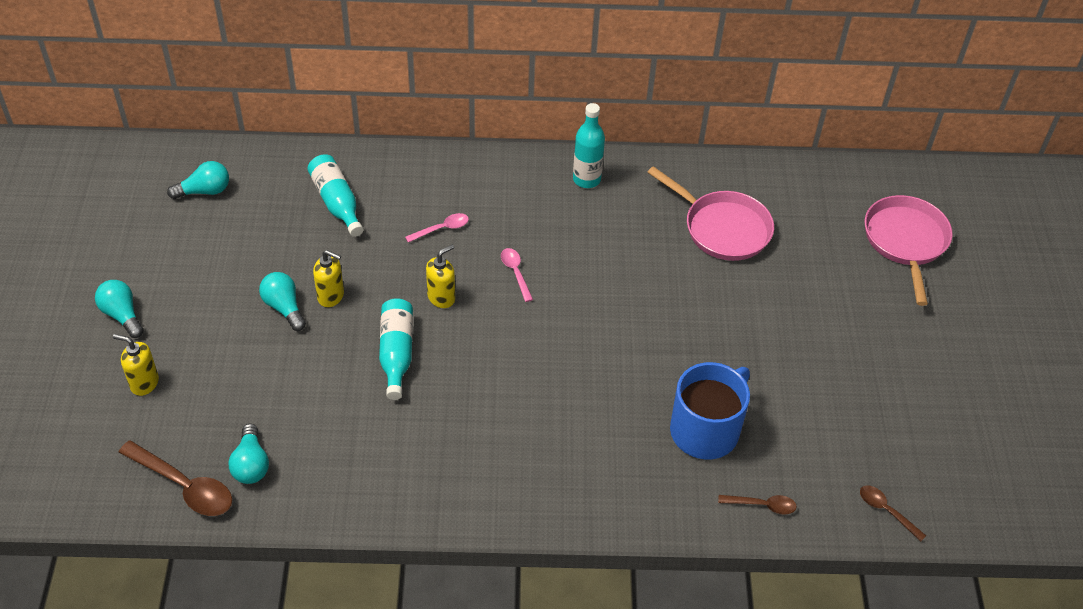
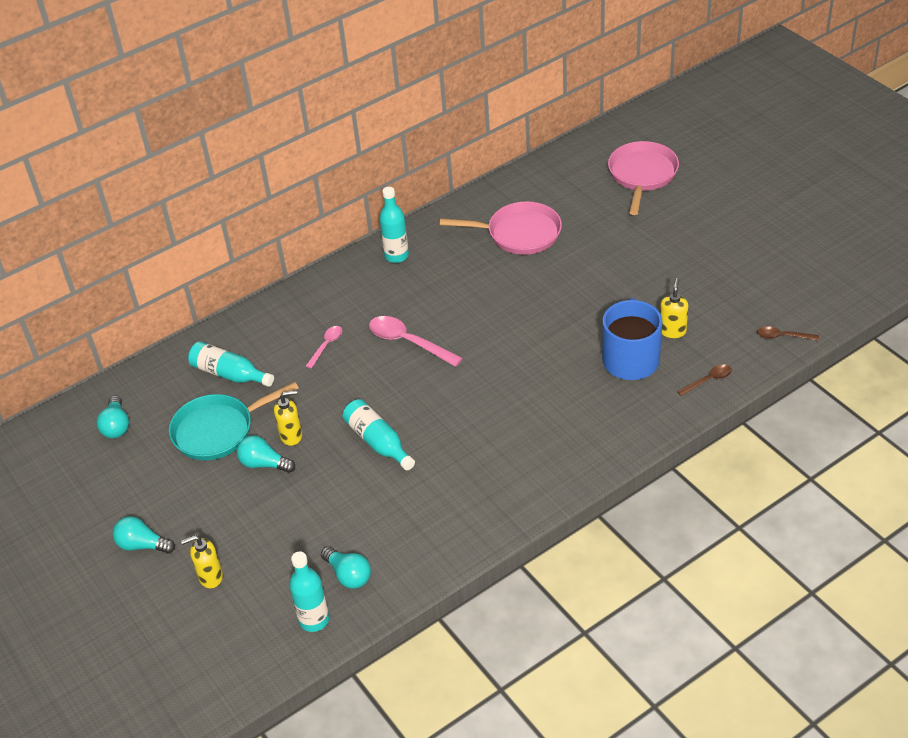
camera: 30 degrees left, 5 degrees down
(184, 486) = (314, 620): brown spoon -> turquoise bottle
(205, 191) = (116, 426): turquoise light bulb -> turquoise light bulb turned 135 degrees clockwise
(278, 250) = (218, 430): none -> turquoise pan
(441, 297) = (373, 388): yellow soap dispenser -> yellow soap dispenser (672, 331)
(515, 273) = (408, 342): pink spoon -> pink spoon, size x1.79
(905, 242) = (642, 175): pink pan -> pink pan turned 45 degrees clockwise

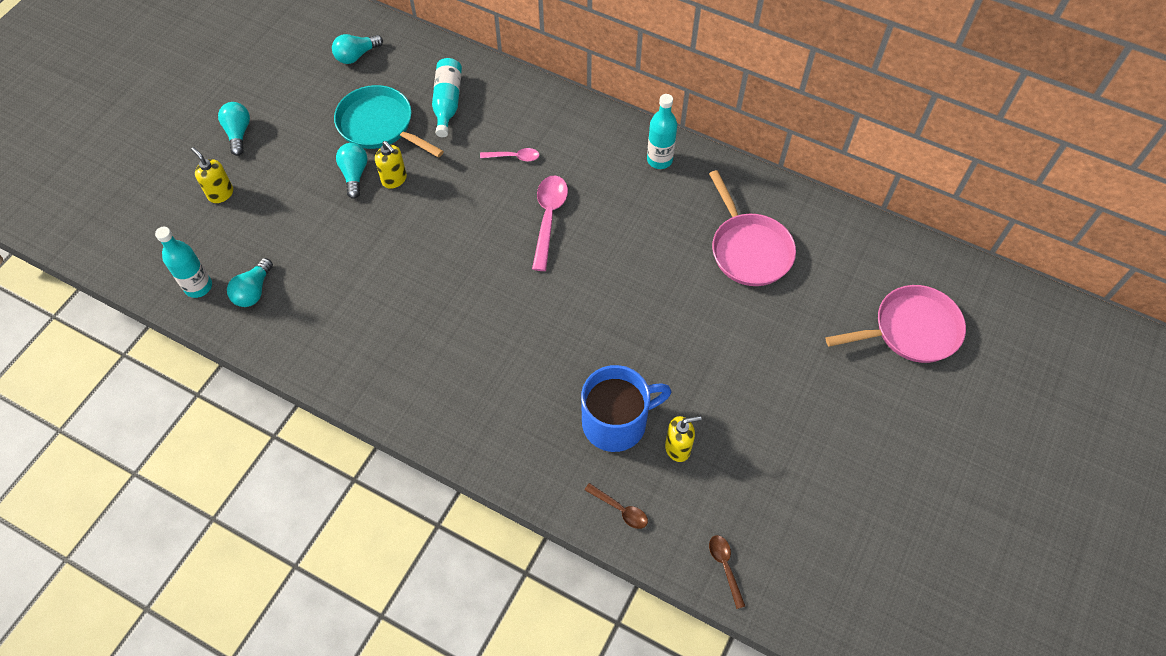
camera: 60 degrees right, 15 degrees up
(378, 442) = (413, 247): turquoise bottle -> none

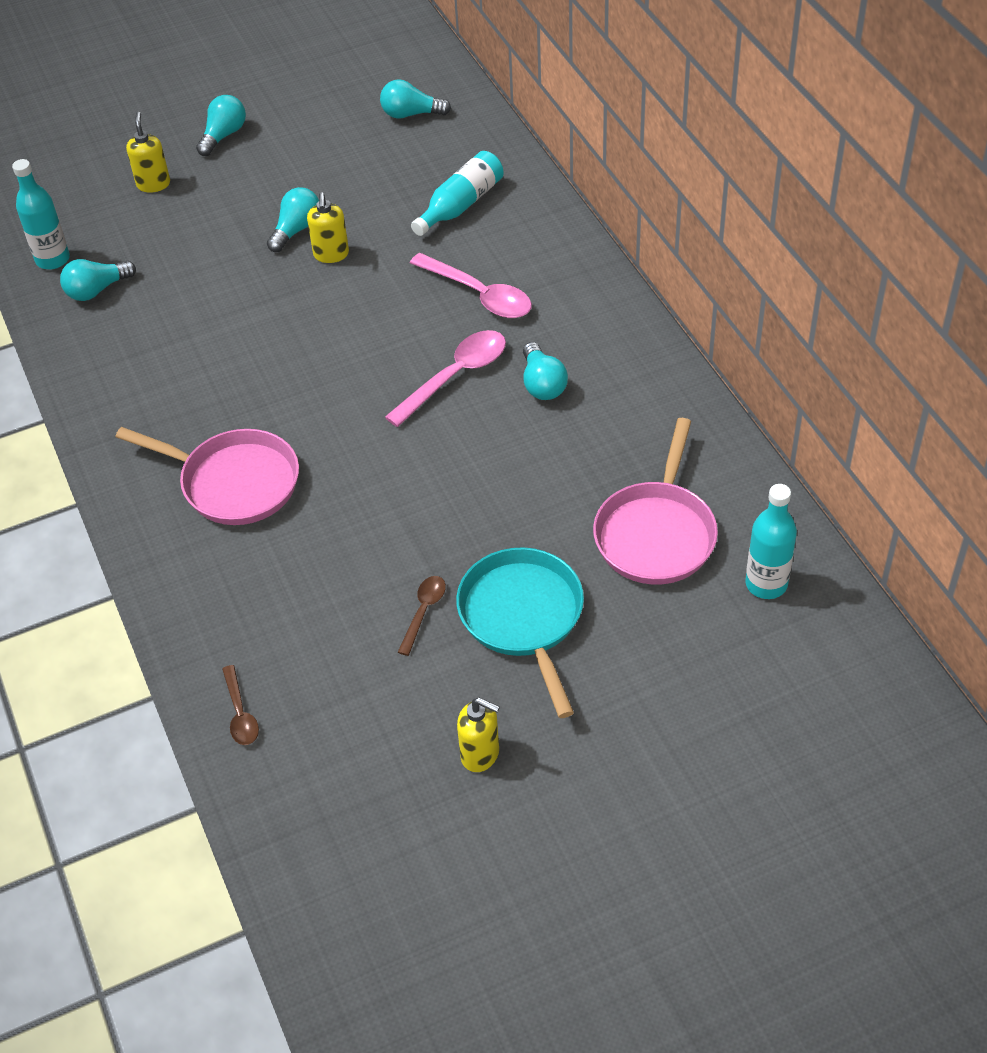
camera: 40 degrees right, 10 degrees down
(379, 125) = (368, 194): turquoise pan -> turquoise pan (523, 618)
(514, 157) = (479, 295): pink spoon -> pink spoon, size x1.79
(604, 194) = (542, 384): none -> turquoise light bulb
(616, 422) = (323, 624): blue mug -> none
(659, 160) = (644, 381): turquoise bottle -> turquoise bottle (766, 584)
(678, 448) = (363, 692): yellow soap dispenser -> yellow soap dispenser (480, 754)
(725, 567) = (292, 846): brown spoon -> brown spoon (423, 612)
(910, 330) = (775, 739): pink pan -> pink pan (233, 482)

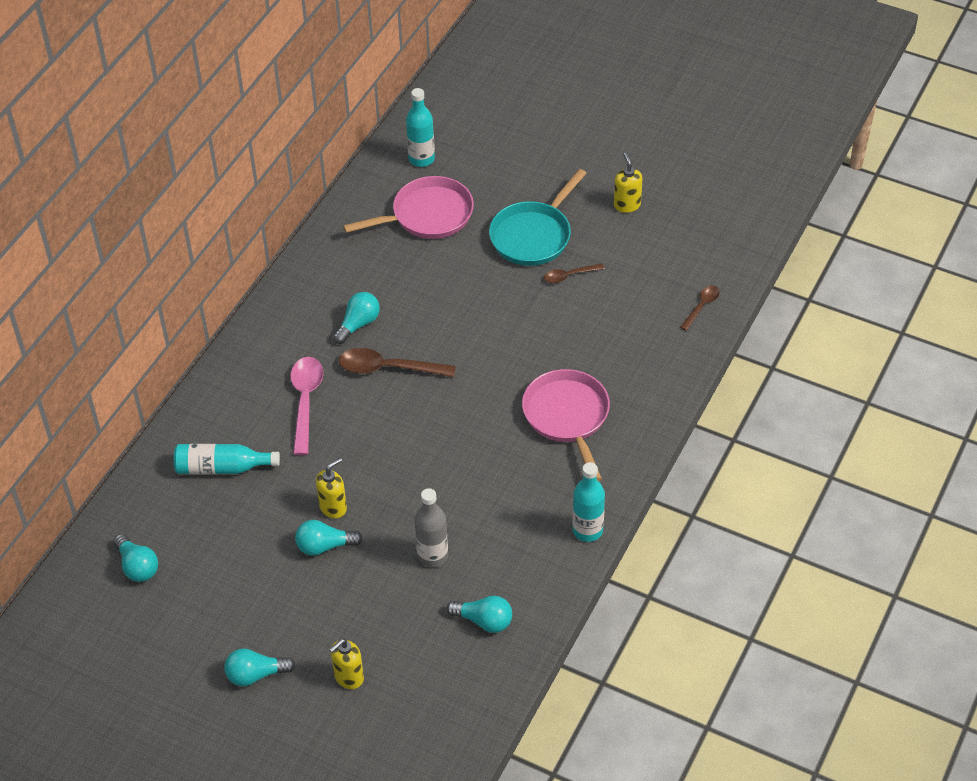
camera: 130 degrees left, 0 degrees up
(53, 259) = (479, 676): turquoise bottle -> turquoise bottle (587, 530)
(201, 292) = (432, 556): none -> grey bottle
(455, 376) = (388, 368): pink spoon -> brown spoon

